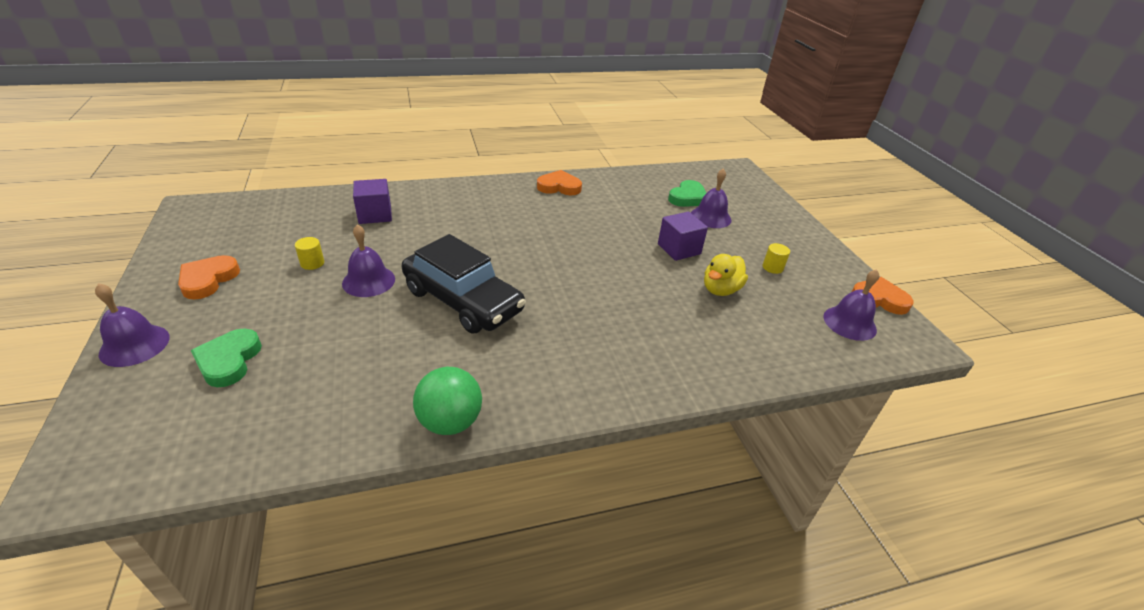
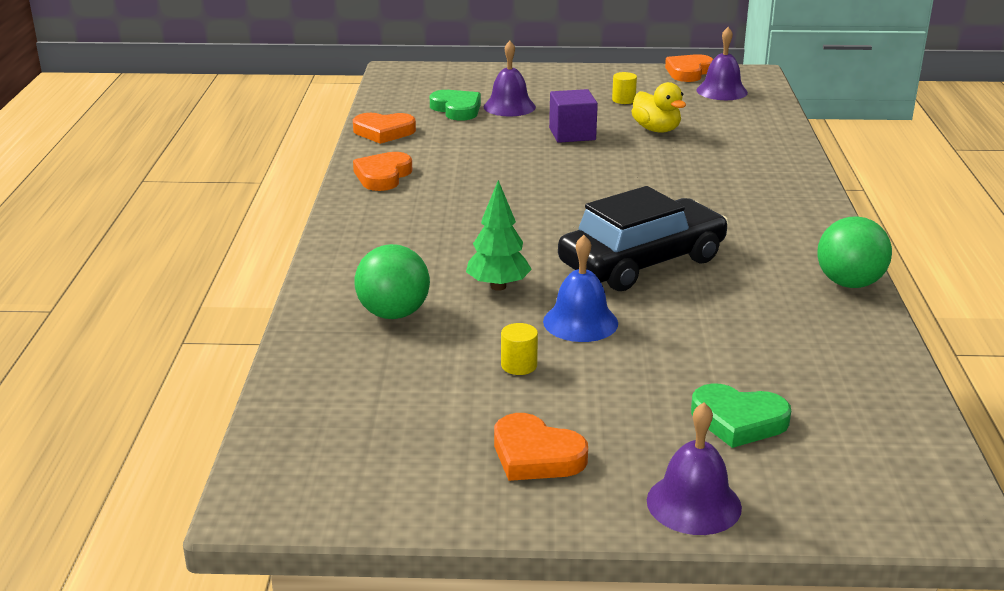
camera: 70 degrees left, 10 degrees down
(368, 281) = (580, 322): purple bell -> blue bell
(375, 215) = (393, 313): purple cube -> green ball
(414, 245) = (498, 286): none -> green tree
(628, 178) = (384, 132): none -> orange heart

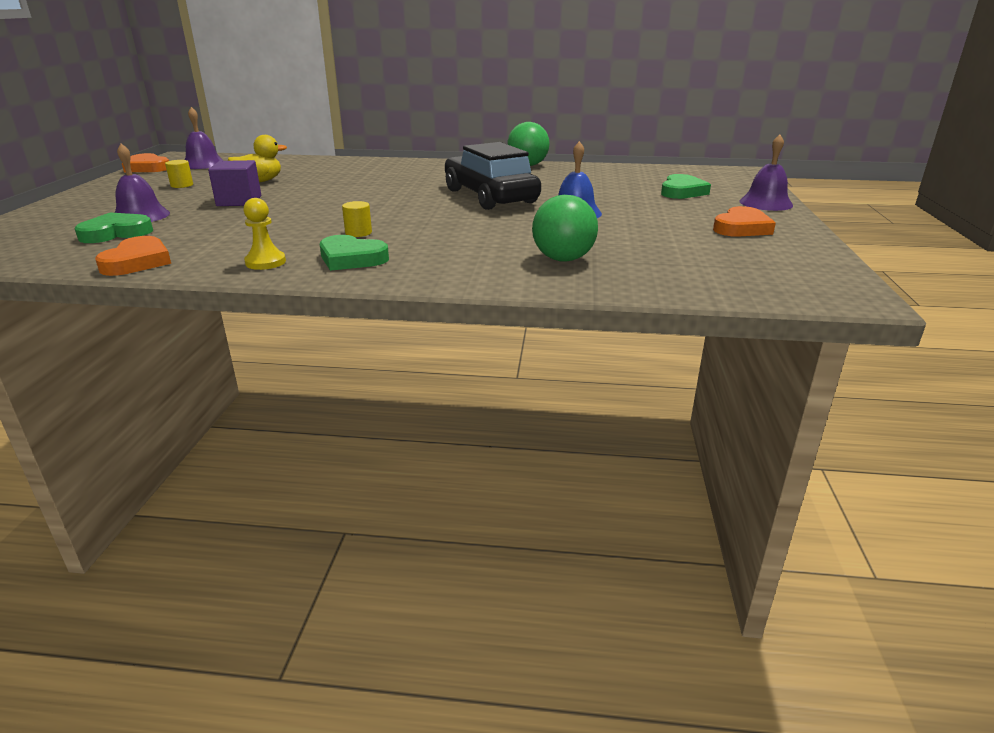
camera: 85 degrees left, 0 degrees up
(383, 176) = (265, 262): orange heart -> yellow pawn
(393, 208) = (351, 258): none -> green heart
(498, 286) = (520, 229): green tree -> none
(519, 365) = (636, 228): yellow cylinder -> yellow cylinder (358, 233)

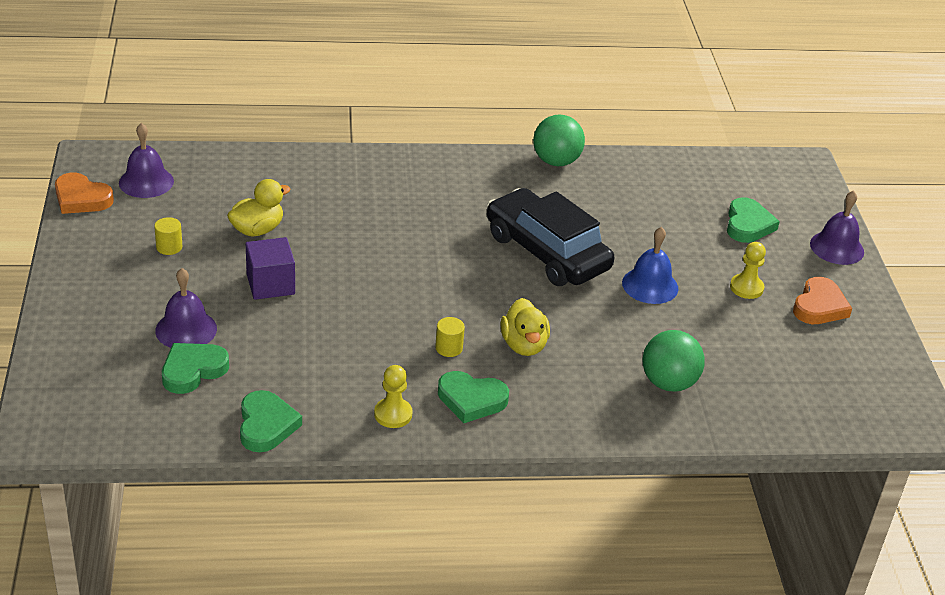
camera: 15 degrees left, 10 degrees up
(137, 262) = (266, 425): orange heart -> green heart
(431, 234) = (524, 345): none -> yellow duck
(669, 217) = (746, 288): none -> yellow pawn

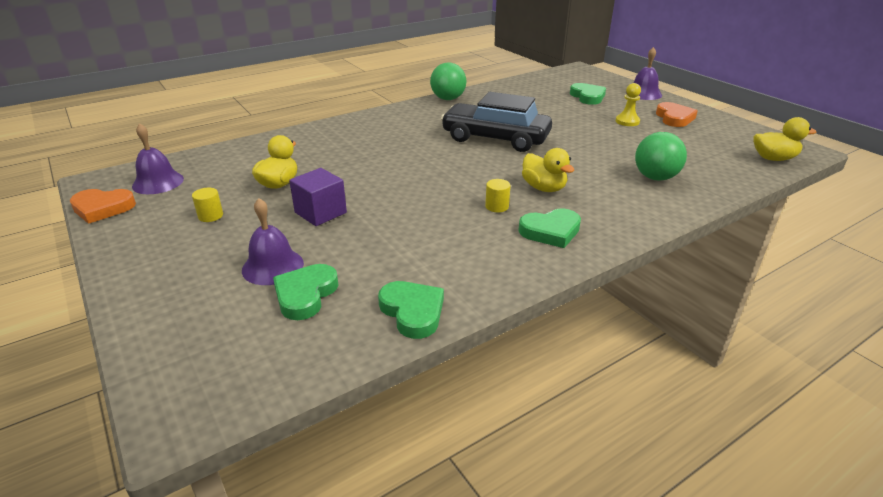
camera: 25 degrees left, 5 degrees down
(393, 414) = (507, 262): yellow pawn -> none
(650, 285) = (576, 136): blue bell -> none
(857, 417) = (773, 158): none -> yellow duck

